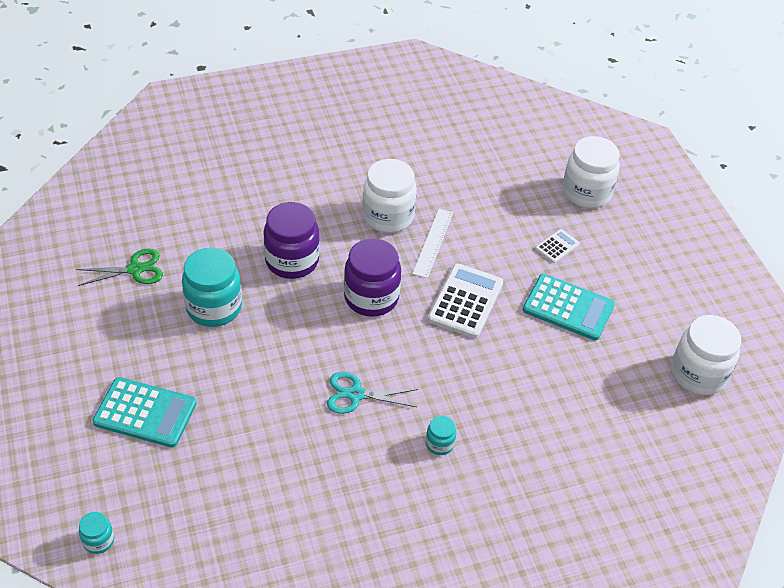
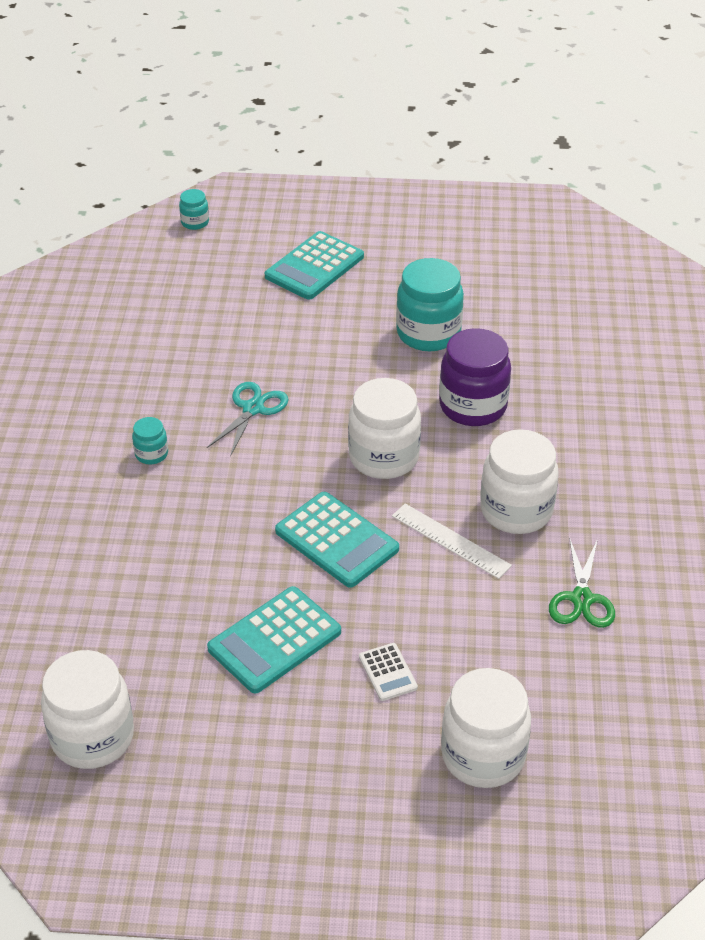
camera: 115 degrees right, 5 degrees down
(135, 269) = (510, 289): green scissors -> green scissors (581, 599)
(371, 297) = (384, 457): purple jar -> white jar
(465, 301) = (337, 540): white calculator -> turquoise calculator

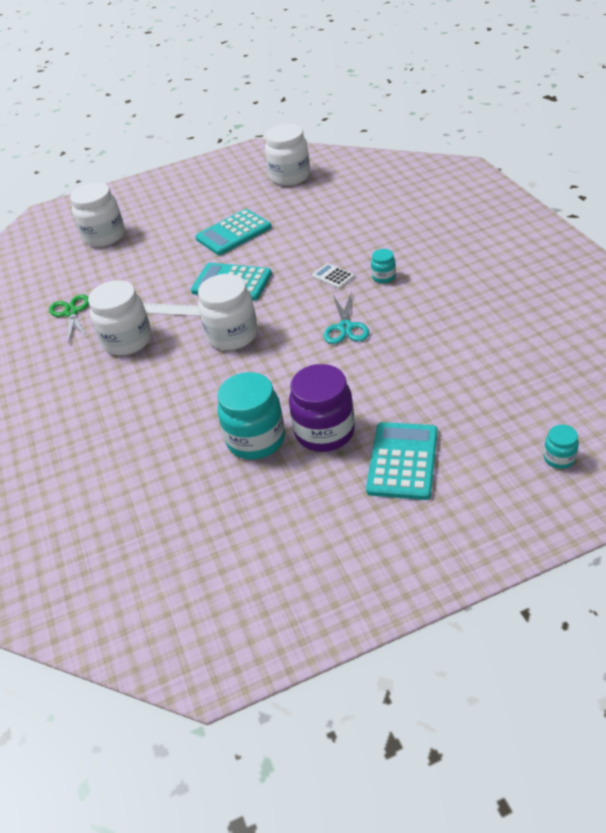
camera: 160 degrees right, 0 degrees up
(274, 640) = (233, 233): turquoise calculator -> turquoise calculator turned 150 degrees counterclockwise
(388, 672) = (167, 244): white calculator -> white calculator (333, 276)
(473, 406) = (188, 395): purple jar -> purple jar (325, 432)

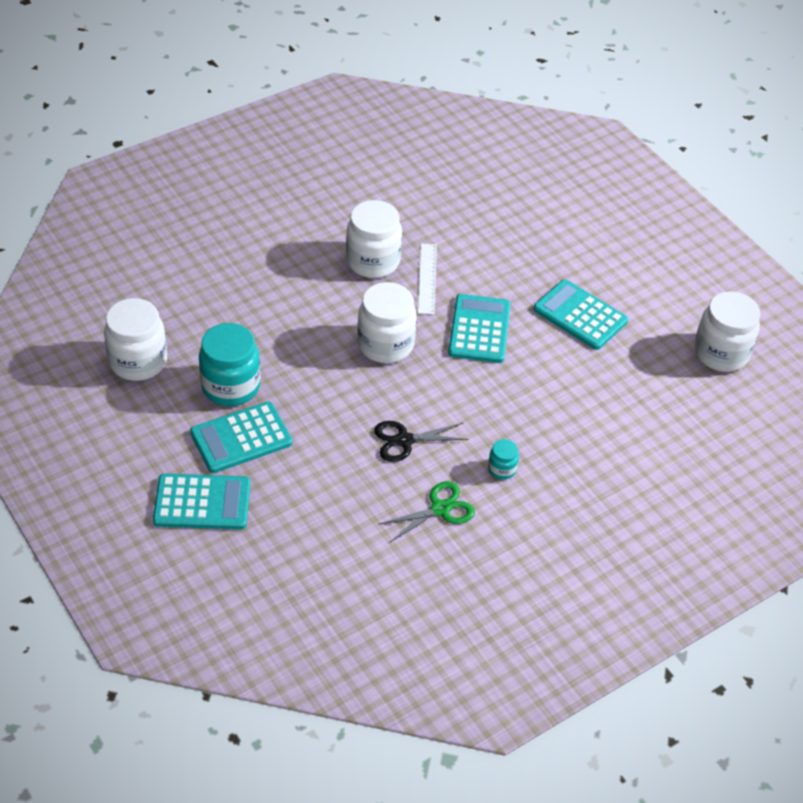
camera: 70 degrees right, 5 degrees up
(71, 312) = (417, 206): green scissors -> green scissors (440, 509)
(104, 236) = (560, 200): white jar -> white jar (138, 361)
(325, 432) = (241, 438): purple jar -> turquoise calculator
(333, 276) = (499, 420): white calculator -> none
(345, 327) = (404, 440): turquoise scissors -> black scissors
(559, 458) = (205, 631): turquoise jar -> none

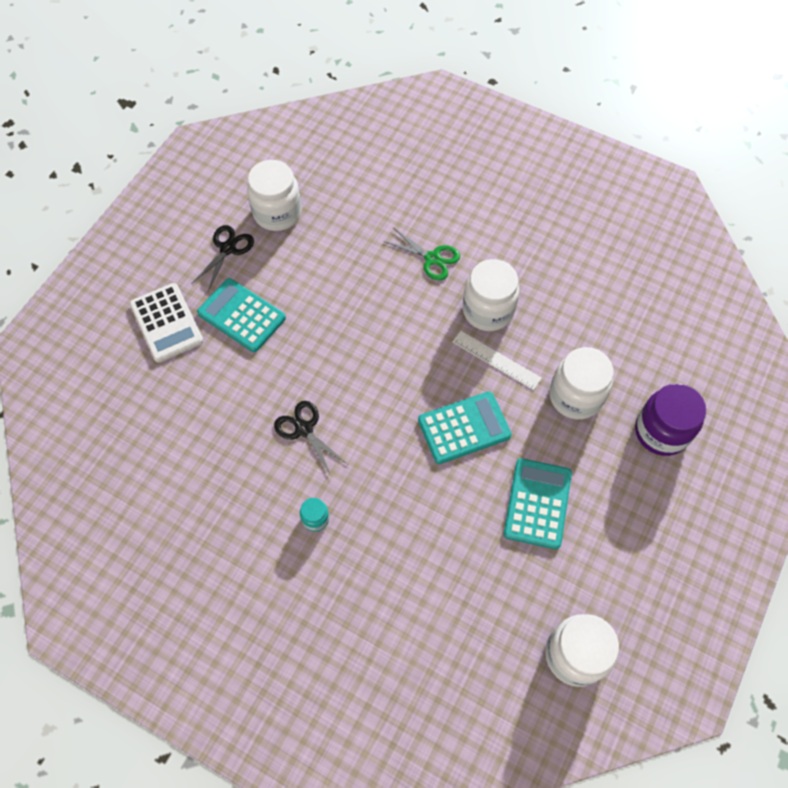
camera: 65 degrees right, 15 degrees up
(149, 418) = (228, 248): none -> black scissors
(202, 502) = (167, 323): turquoise calculator -> white calculator
(231, 386) = (289, 282): turquoise jar -> none
(385, 344) = (399, 365): white jar -> white jar (575, 396)
(427, 278) = (496, 360): white ruler -> white ruler turned 60 degrees clockwise
(440, 509) = (247, 490): green scissors -> green scissors (432, 258)
(564, 213) = (661, 432): none -> purple jar

